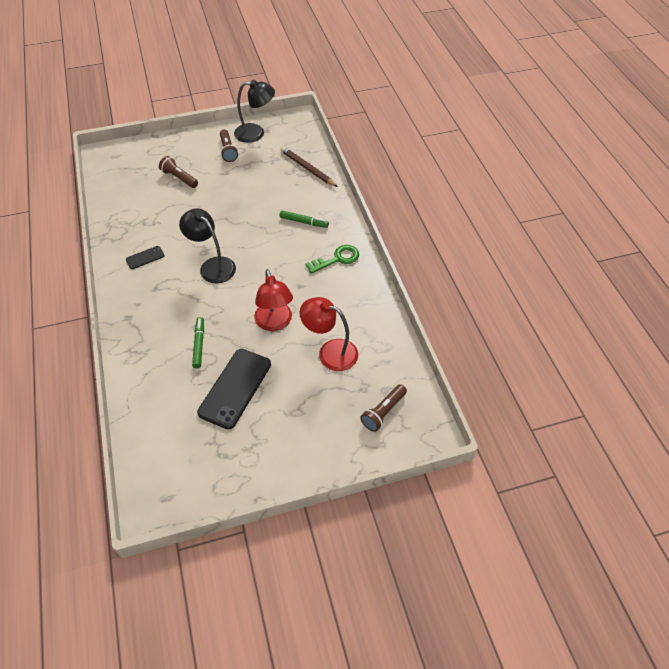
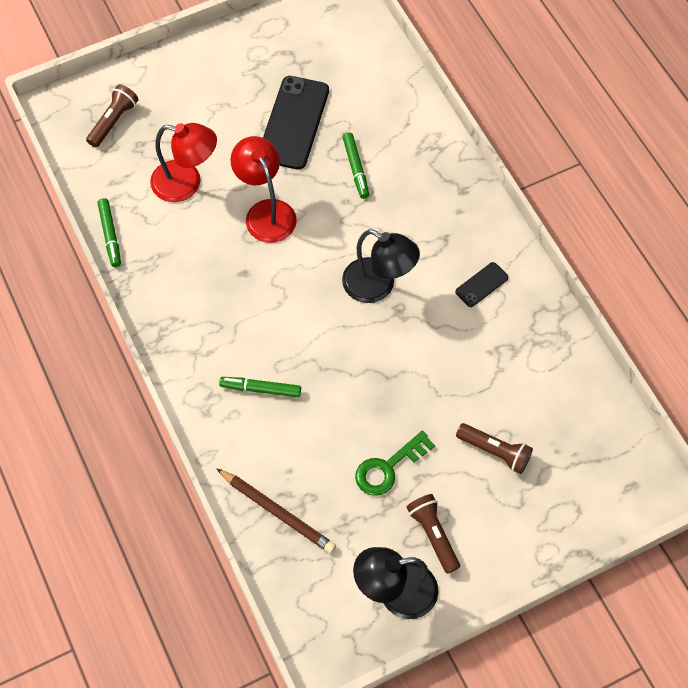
camera: 170 degrees right, 10 degrees up
(337, 259) = (197, 326): green key -> green key (388, 467)
(391, 323) = (110, 235): none -> green marker

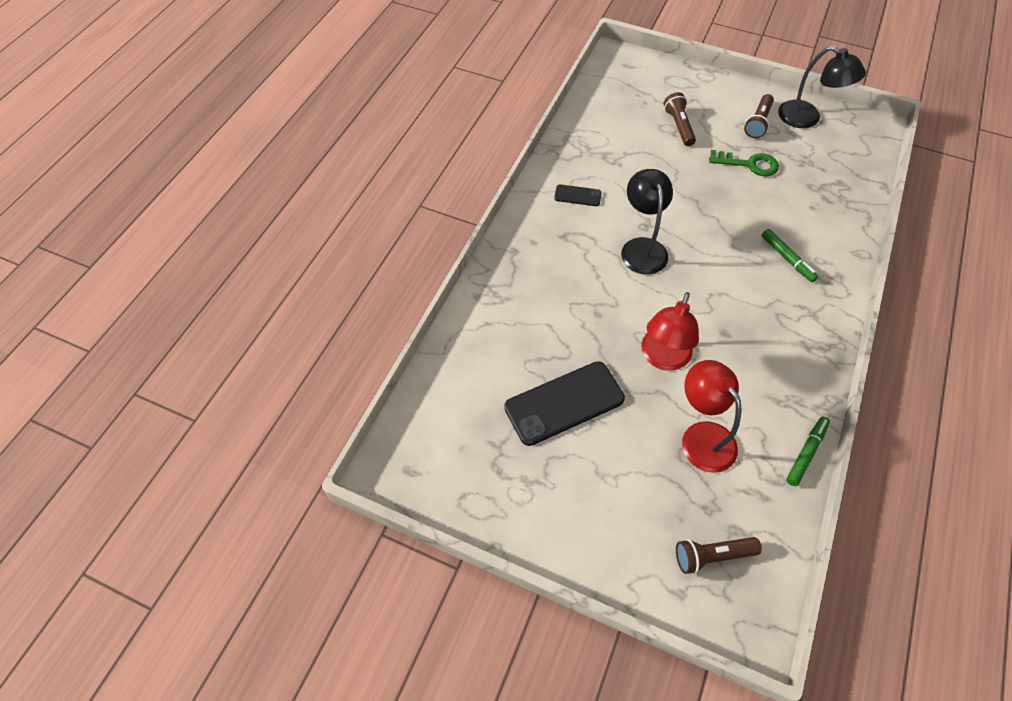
camera: 130 degrees left, 5 degrees down
(277, 512) = (841, 195): brown pencil -> none
(356, 168) = (562, 328): green marker -> none

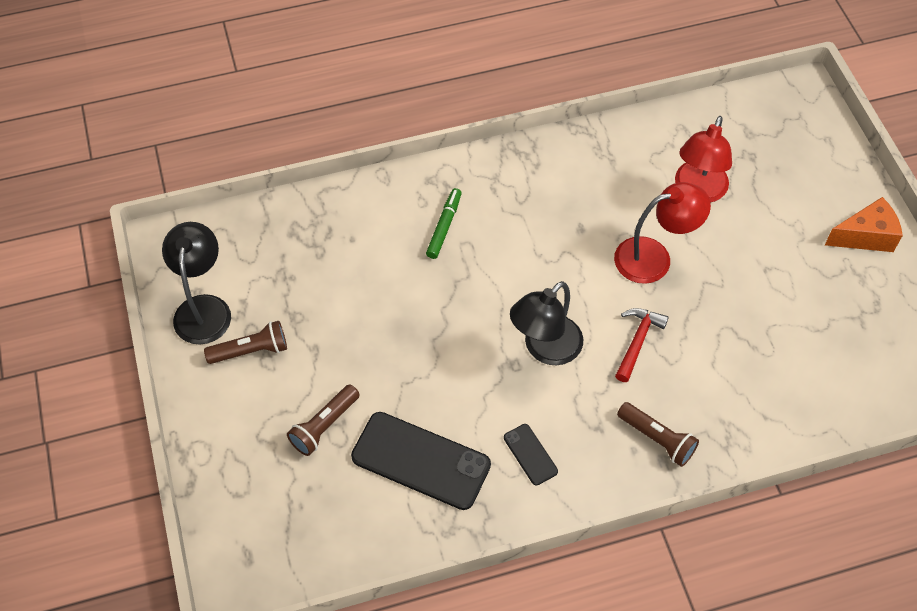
camera: 130 degrees left, 0 degrees up
(559, 522) = (865, 236): none -> orange cheese
(564, 403) = (772, 299): black phone -> black phone (421, 461)
(603, 298) = (637, 341): none -> red hammer
(712, 556) = (782, 136): brown flashlight -> brown flashlight (657, 439)
(749, 164) = (333, 323): green key -> none
(806, 453) = (640, 123): green marker -> none

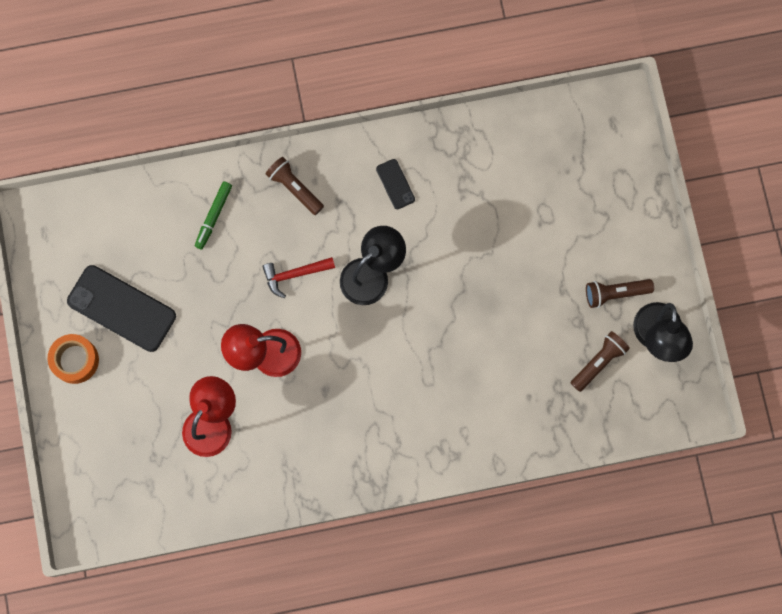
camera: 175 degrees left, 20 degrees up
(324, 426) = (555, 221): brown flashlight -> brown flashlight (598, 362)
(421, 461) = (480, 186): black phone -> black phone (121, 308)
(444, 226) = (446, 403): green marker -> green marker (213, 216)
(637, 341) = (294, 274): red hammer -> red hammer turned 45 degrees clockwise
(865, 236) = (75, 360): orange cheese -> orange tape

